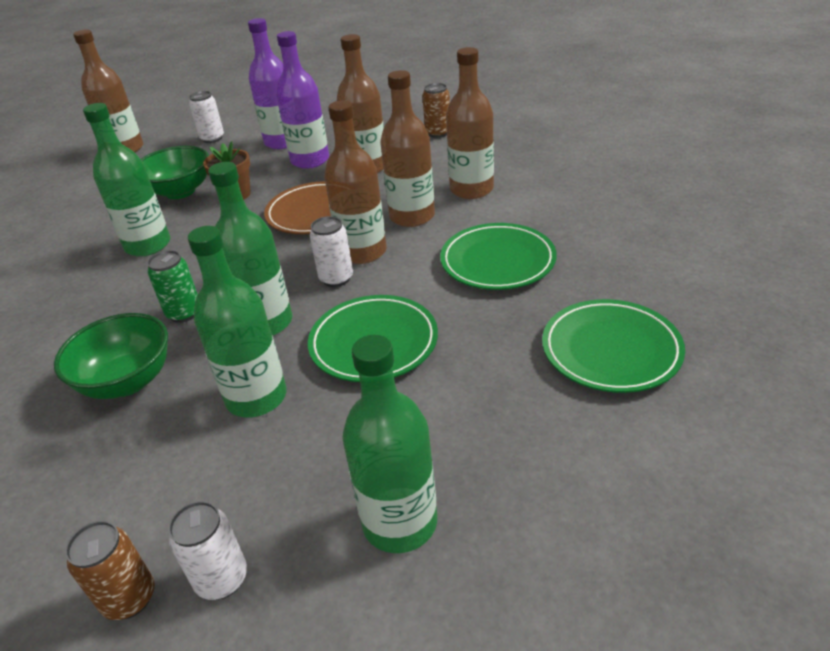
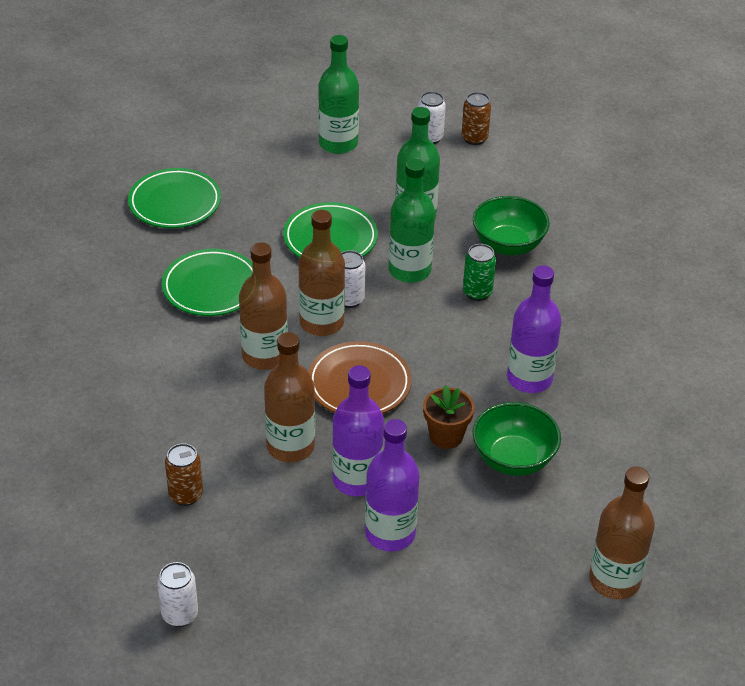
camera: 175 degrees left, 5 degrees up
(148, 245) = (529, 378): green bottle -> purple bottle
(212, 138) = (490, 572): white can -> white can (180, 614)
(471, 190) = (192, 379): brown bottle -> none

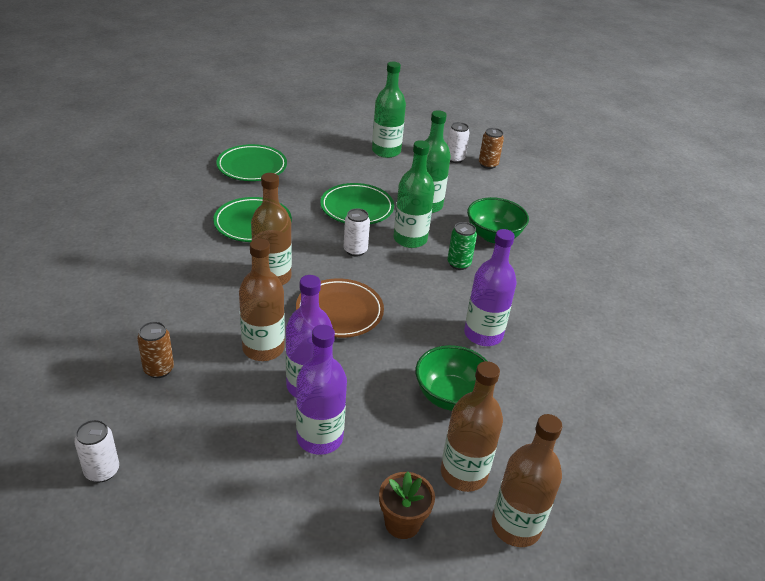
camera: 10 degrees right, 5 degrees down
(321, 322) = (327, 262): brown bottle -> brown bottle (464, 473)
(446, 436) = (398, 366): brown flower pot -> brown flower pot (402, 523)

